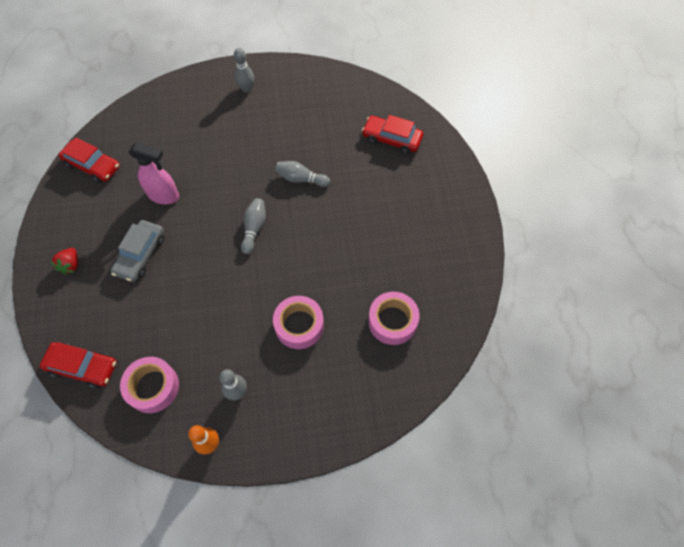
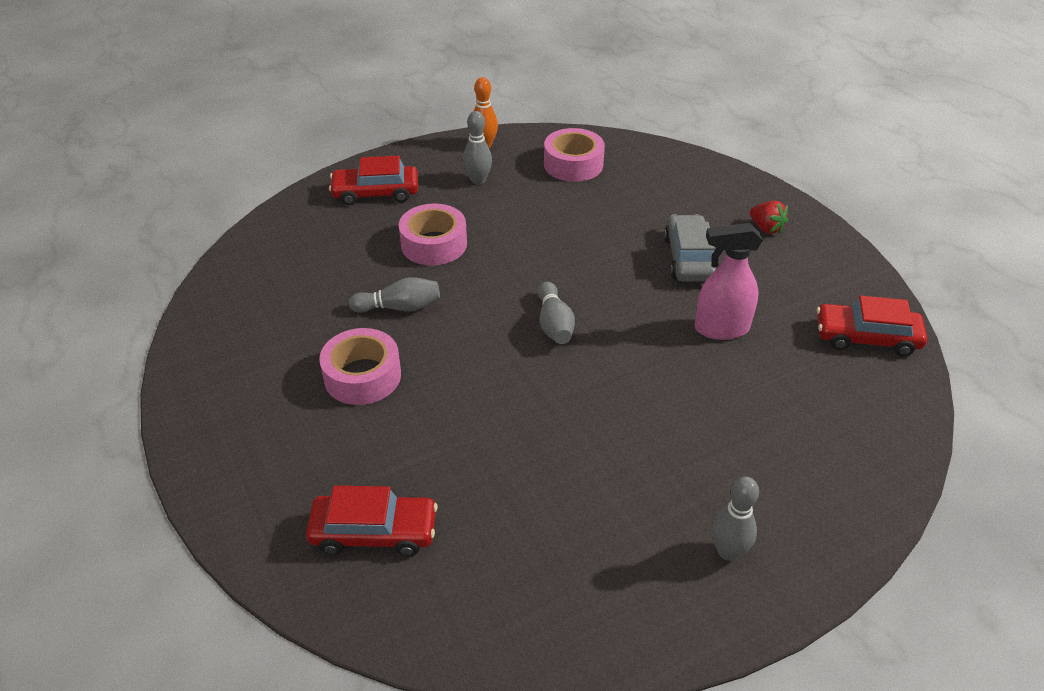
camera: 160 degrees right, 20 degrees down
(71, 265) = (766, 228): red strawberry -> red strawberry turned 150 degrees clockwise
(83, 367) = (661, 160): red car -> red car (376, 193)
(301, 179) = (519, 410): grey bowling pin -> grey bowling pin (399, 307)
(392, 321) = (309, 275): pink tape -> pink tape (362, 376)

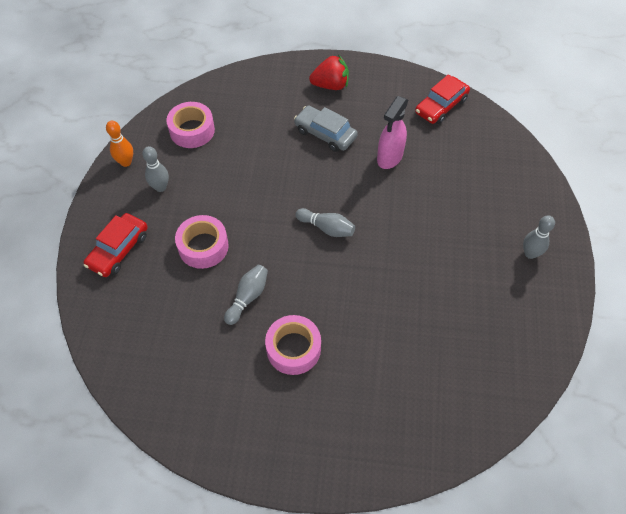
camera: 55 degrees left, 15 degrees up
(374, 532) = (419, 404): red car -> none
(766, 228) = (330, 85): red strawberry -> red strawberry, size x1.52

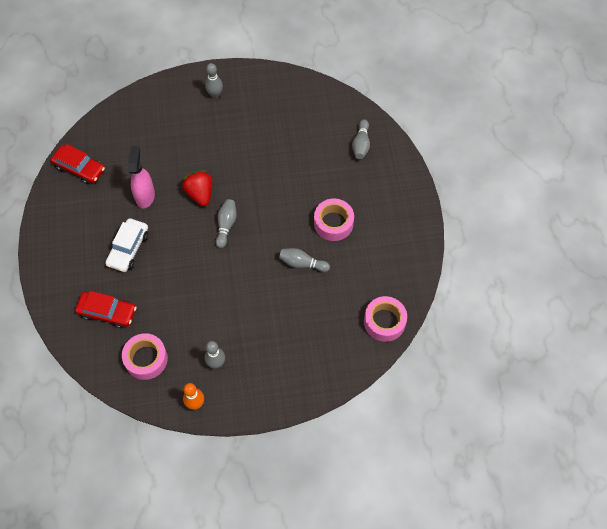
camera: 105 degrees left, 5 degrees up
(118, 250) = (287, 373): red car -> red car (107, 312)
(203, 246) = (266, 309): pink tape -> pink tape (384, 322)
(325, 134) = (128, 248): grey car -> white car
(330, 85) = (68, 257): red strawberry -> red strawberry (200, 194)
(389, 158) = (145, 196): pink spray bottle -> pink spray bottle turned 105 degrees counterclockwise
(413, 422) = (361, 144): none -> grey bowling pin

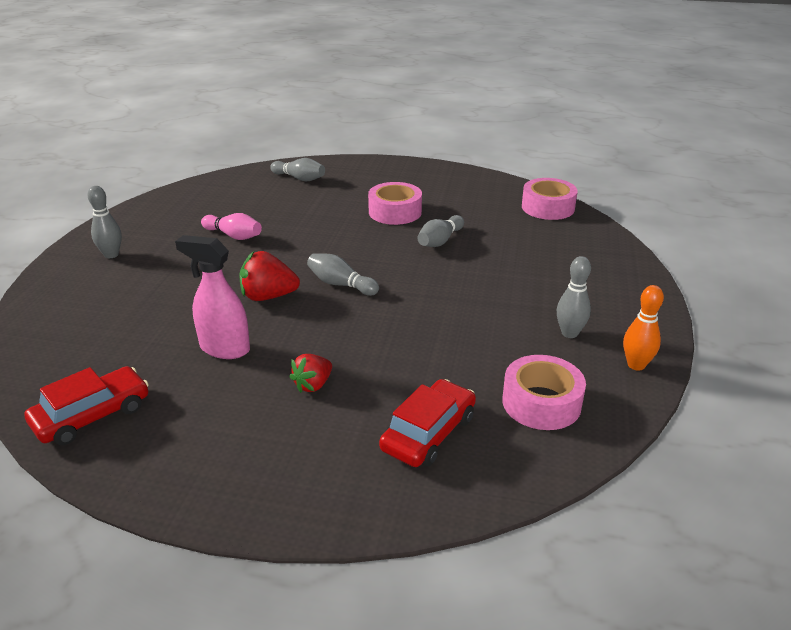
camera: 70 degrees left, 30 degrees down
(128, 248) = (313, 385): white car -> red strawberry
(261, 144) = (233, 236): none -> pink bowling pin

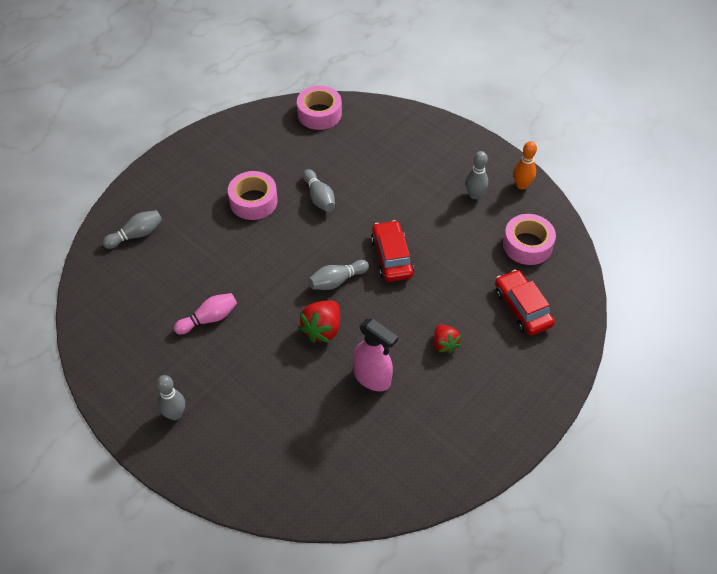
camera: 60 degrees left, 20 degrees up
(92, 415) = (402, 475): red car -> red car (392, 257)
(224, 348) = (372, 378): pink spray bottle -> pink spray bottle turned 105 degrees counterclockwise

